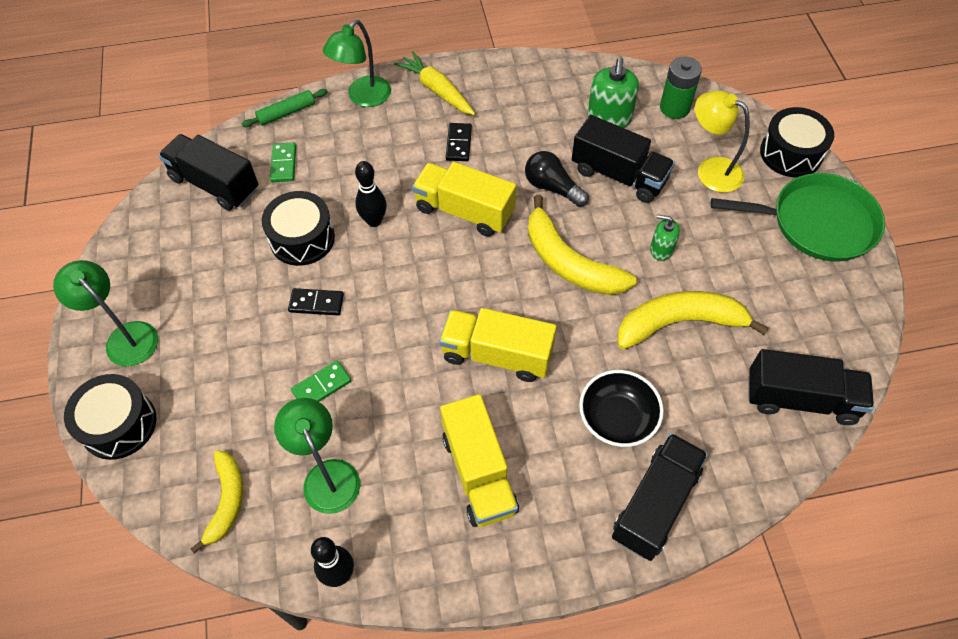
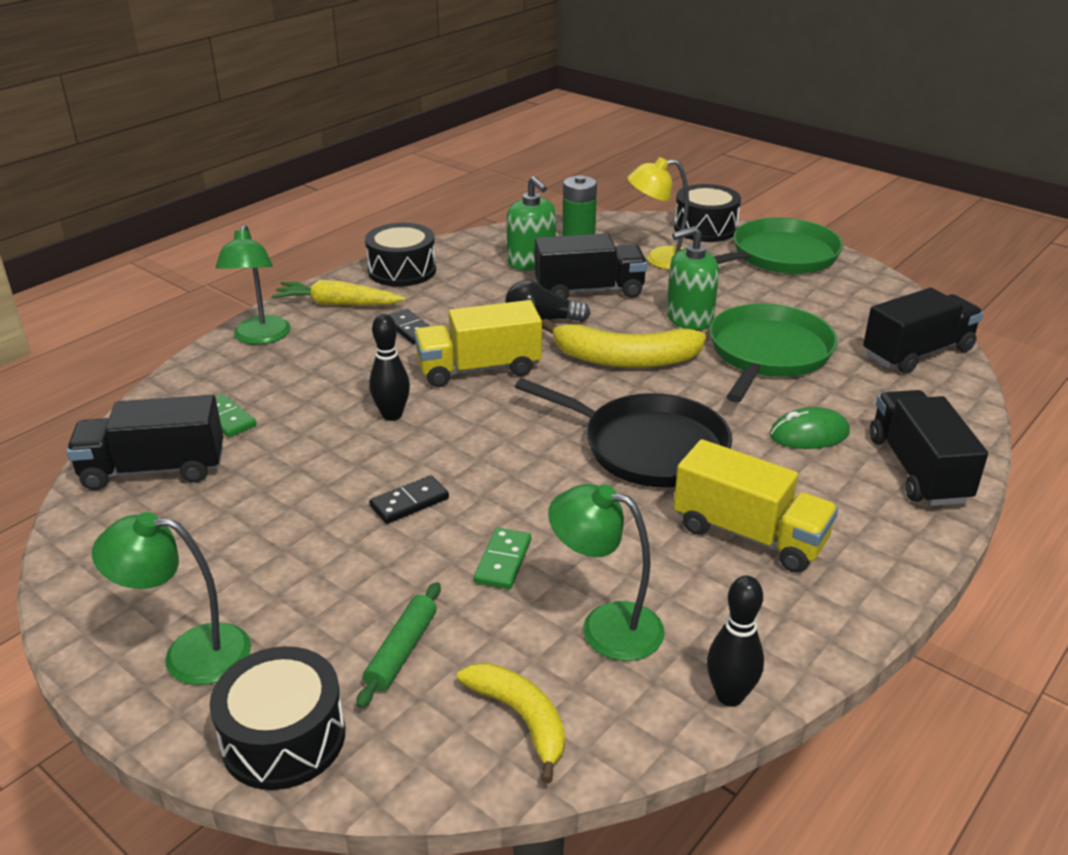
camera: 40 degrees left, 25 degrees down
(286, 113) = (179, 381): green rolling pin -> green rolling pin (401, 651)
(302, 238) = (325, 463): black drum -> black drum (402, 270)
(497, 355) = (648, 447): yellow truck -> black pan
(617, 419) = (809, 434): black bowl -> green mouse
(661, 249) = (689, 318): green soap dispenser -> green soap dispenser, size x1.68
(679, 323) = (768, 354): yellow banana -> green pan

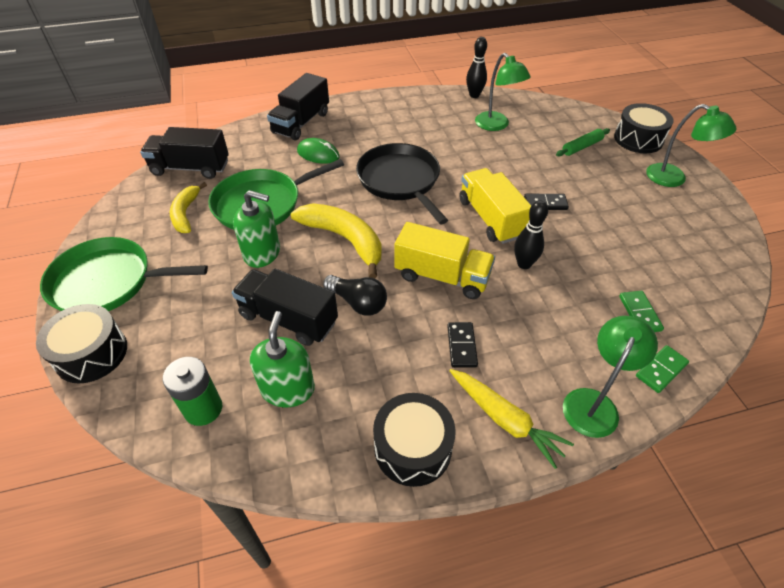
camera: 145 degrees left, 15 degrees up
(154, 470) = (694, 289): black truck -> none
(503, 561) = (518, 160): green domino -> green domino (661, 370)
(521, 718) = (549, 114): yellow banana -> yellow banana (186, 213)
(659, 259) = (189, 329): yellow lamp -> none
(749, 535) = (405, 130): yellow truck -> yellow truck (490, 218)

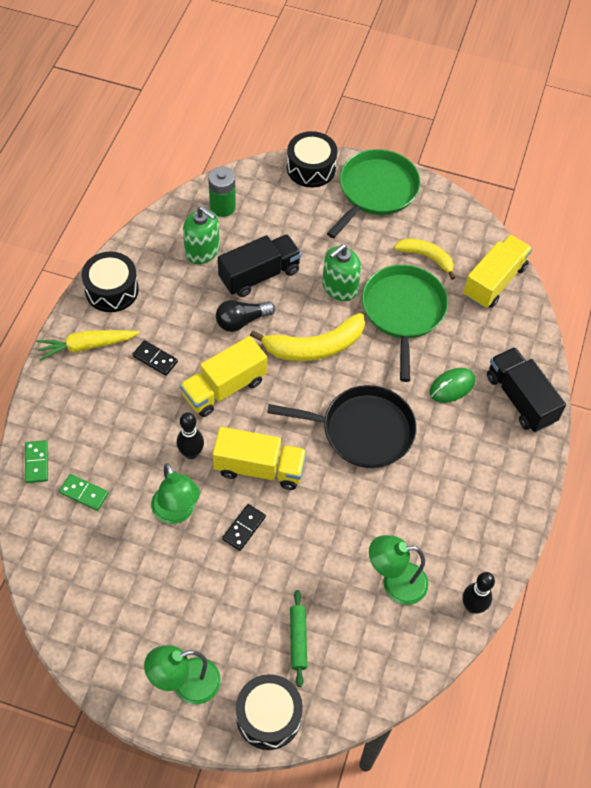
camera: 120 degrees right, 10 degrees up
(190, 168) = (494, 281): black truck -> yellow truck
(594, 403) = (53, 402): green lamp -> green lamp (177, 512)

